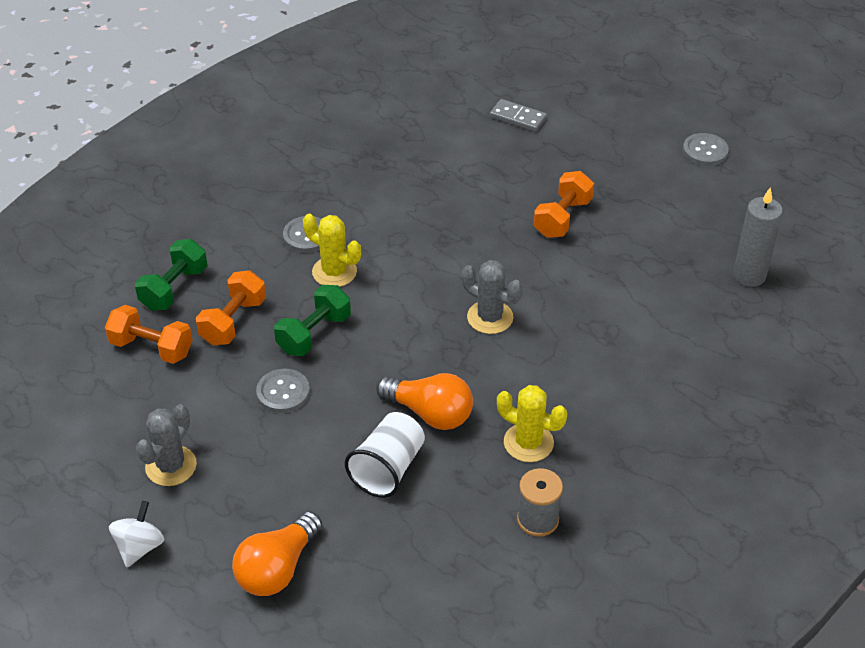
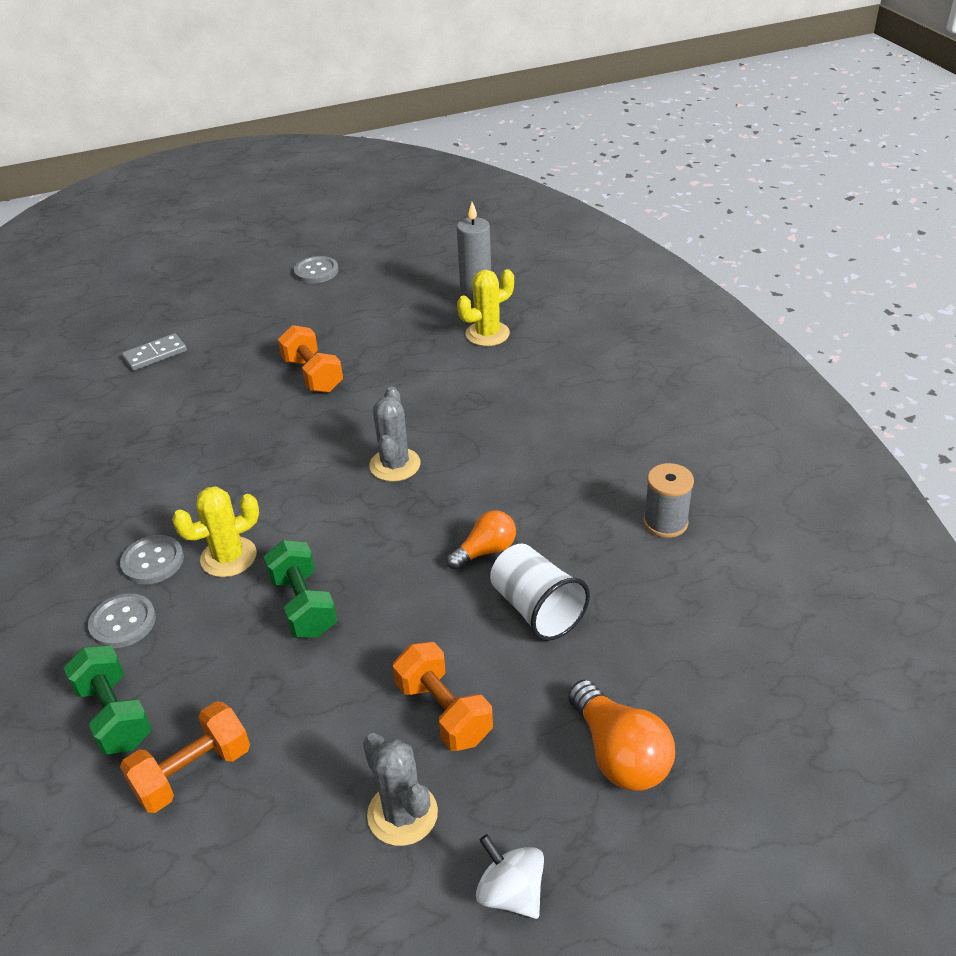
camera: 60 degrees left, 5 degrees down
(233, 321) = (222, 672): orange dumbbell -> orange dumbbell (443, 712)
(283, 392) = (368, 662): grey button -> grey button (123, 622)
(430, 413) = (485, 551): orange light bulb -> orange light bulb, size x0.66
(490, 317) = (395, 465): grey cactus -> grey cactus turned 60 degrees counterclockwise
(528, 443) = (570, 495): yellow cactus -> yellow cactus (487, 334)

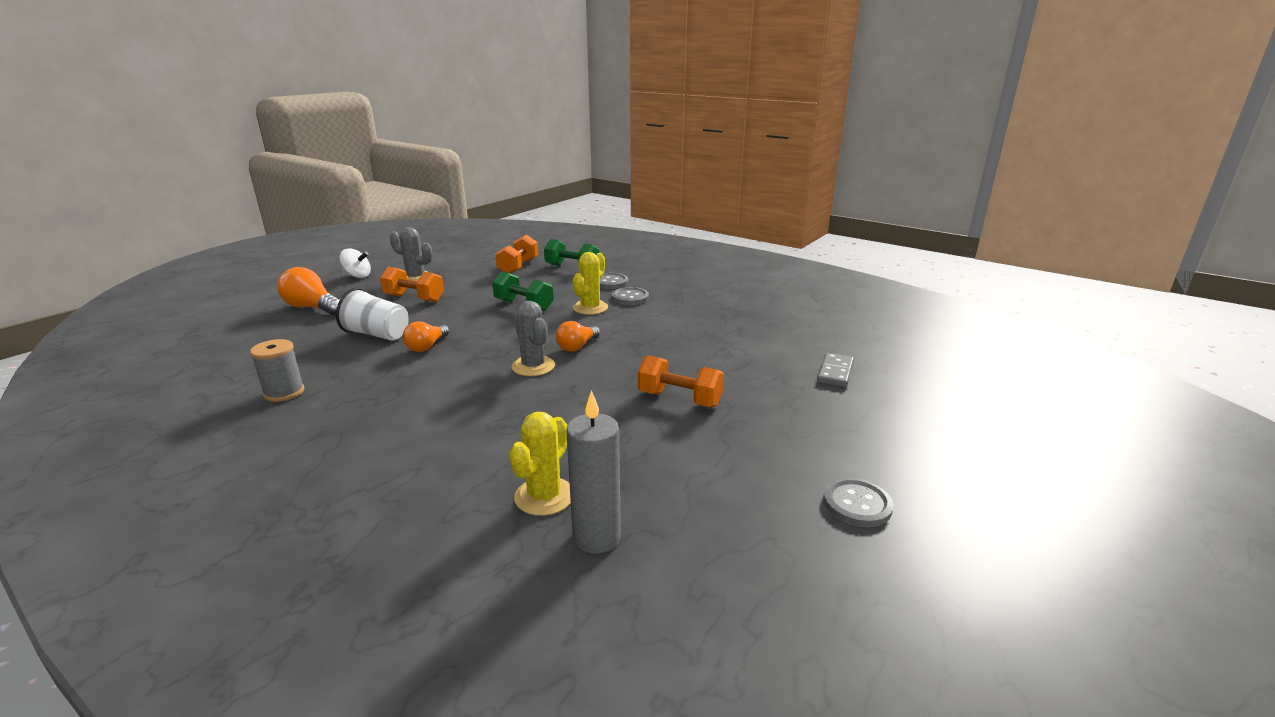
camera: 145 degrees right, 15 degrees down
(323, 480) = (577, 346): none -> orange light bulb

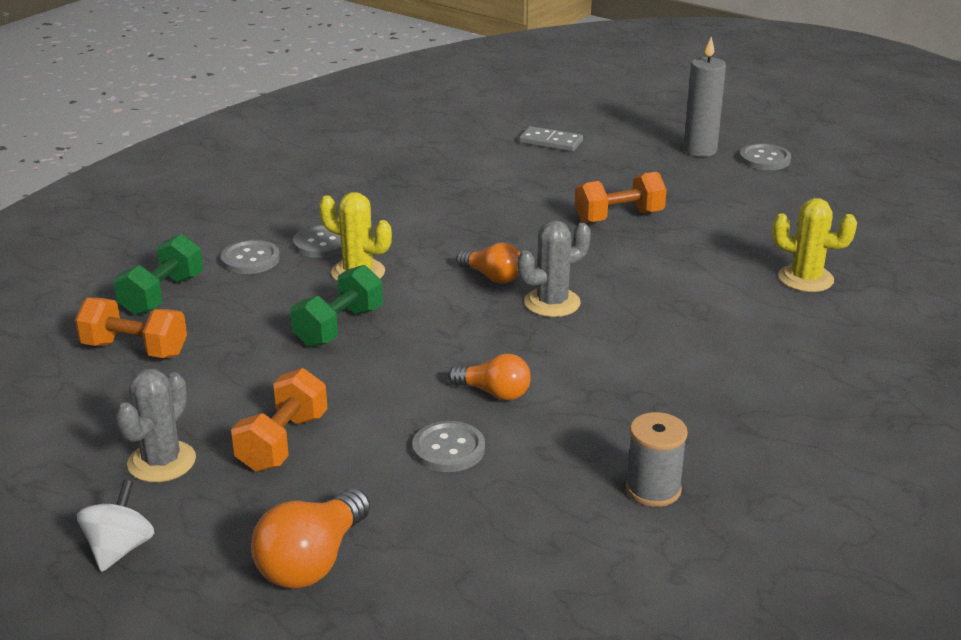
camera: 90 degrees left, 5 degrees up
(377, 334) = (448, 449): white cup -> grey button
(596, 537) = (847, 254): grey candle -> grey candle (700, 150)
(679, 399) = (619, 217): orange dumbbell -> orange dumbbell turned 45 degrees clockwise

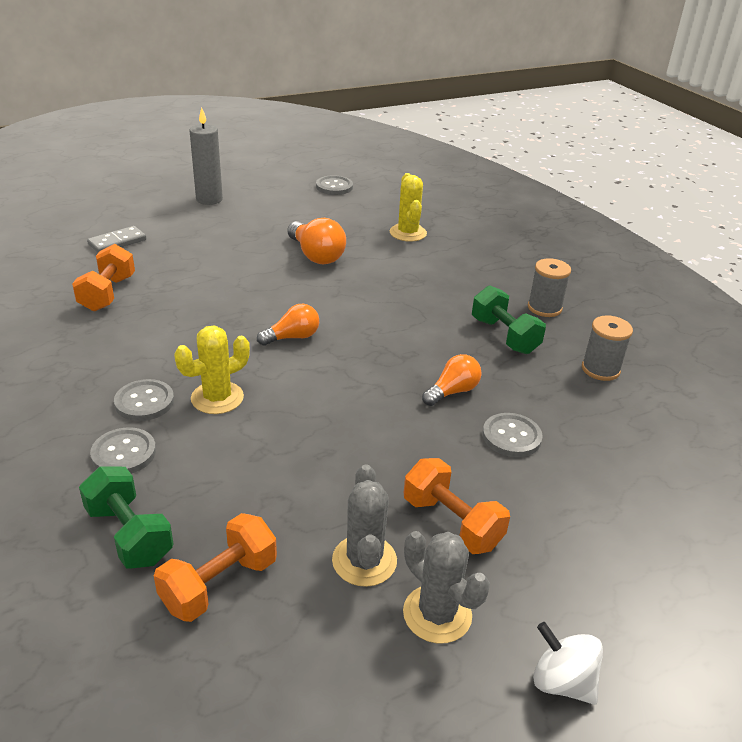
camera: 65 degrees left, 5 degrees up
(312, 561) = (623, 554): orange light bulb -> orange light bulb (316, 255)
(339, 327) = (297, 436): green dumbbell -> green dumbbell (504, 336)
(552, 303) = (354, 326): grey cactus -> grey cactus (364, 561)
(619, 217) = (264, 259): orange dumbbell -> orange dumbbell (108, 293)
(752, 418) = (544, 308): none -> grey spool
(764, 159) = (250, 187): grey button -> grey button (334, 187)
(805, 279) = (408, 233): yellow cactus -> yellow cactus turned 60 degrees counterclockwise

